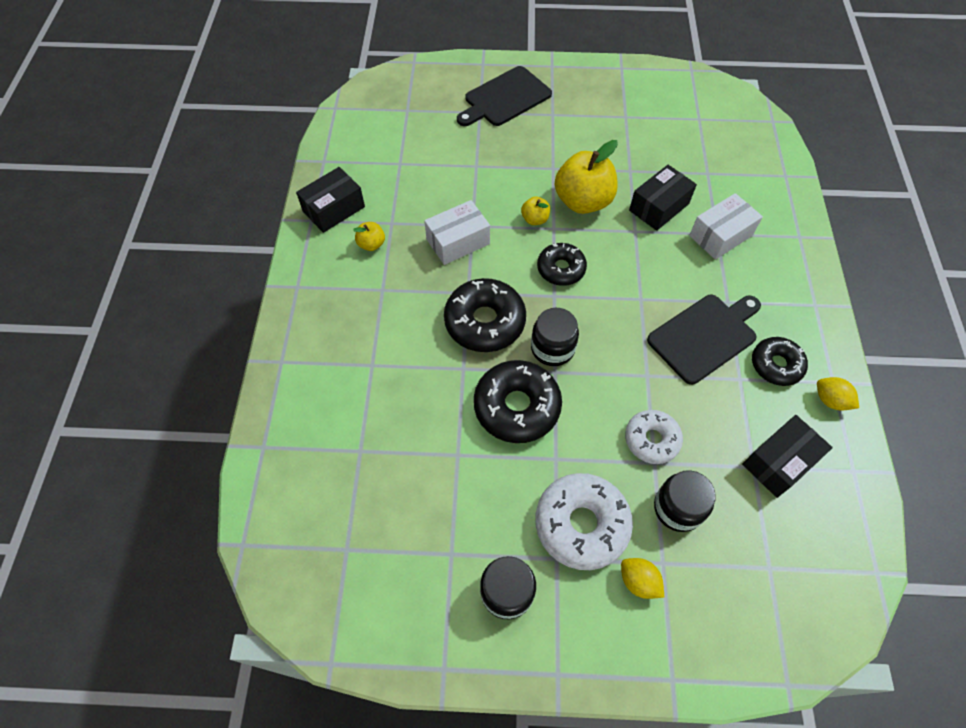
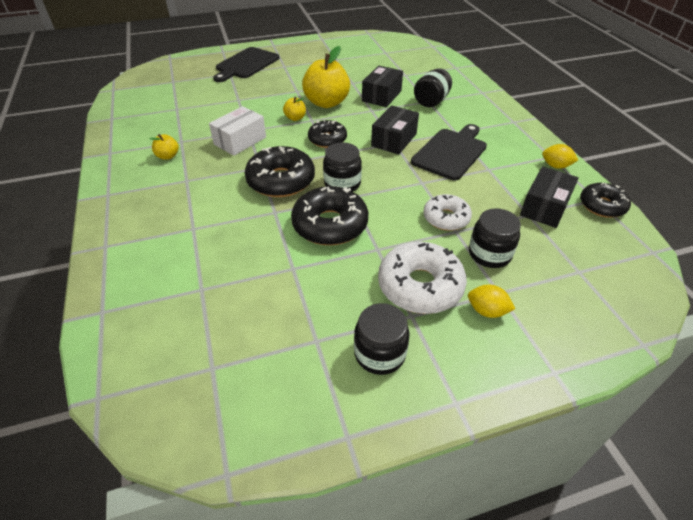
camera: 20 degrees left, 15 degrees down
(334, 209) = (128, 143): black box -> black box (394, 140)
(720, 235) = (431, 101): white box -> black jar
(776, 365) = (508, 156): black donut -> black donut (602, 206)

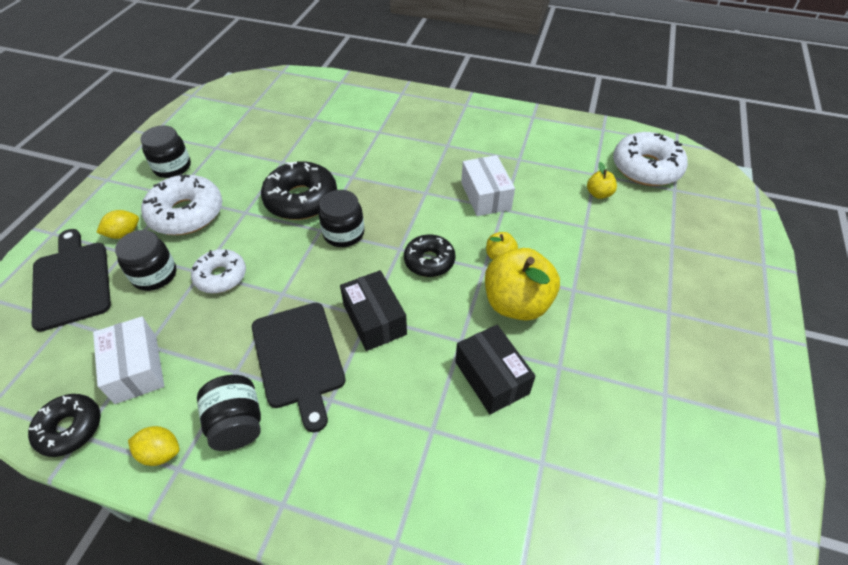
camera: 125 degrees right, 5 degrees up
(155, 93) = (646, 168): none -> white donut
(168, 156) = (497, 145): yellow apple -> yellow apple (598, 194)
(246, 64) = (698, 272): black cutting board -> black cutting board (71, 281)
(281, 180) = (390, 197): black donut -> none
(431, 101) = (427, 432): black jar -> black jar (237, 424)
(544, 207) = (136, 368): black box -> white box
(555, 166) = (160, 453): yellow lemon -> yellow lemon turned 45 degrees clockwise

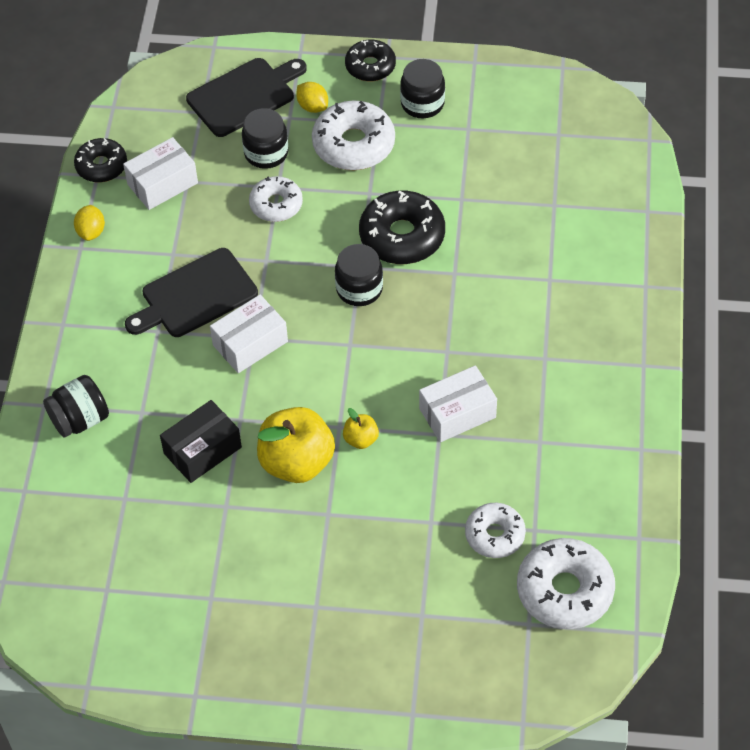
camera: 80 degrees right, 5 degrees up
(237, 424) = (124, 272): black jar -> black jar (80, 419)
(374, 319) = (250, 343): black box -> white box
(429, 261) = (338, 375): black donut -> black donut (370, 66)
(598, 194) = (494, 535): yellow apple -> white donut

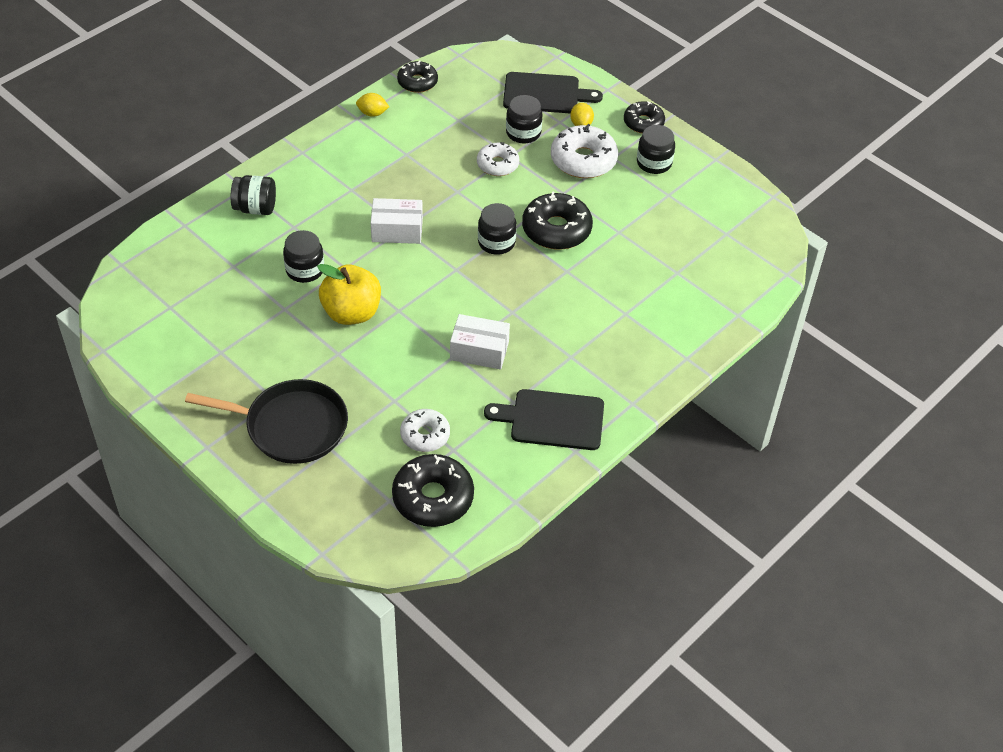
camera: 35 degrees right, 5 degrees down
(91, 232) = (372, 113): yellow lemon -> yellow lemon turned 60 degrees clockwise
(162, 184) = (442, 112): white box -> none
(195, 295) = (394, 184): black cutting board -> black cutting board (552, 420)
(202, 450) = (305, 270): black box -> black jar
(361, 439) = (403, 326): yellow apple -> none
(362, 621) = (291, 426): none -> black pan
(564, 590) = (433, 498): white donut -> black donut

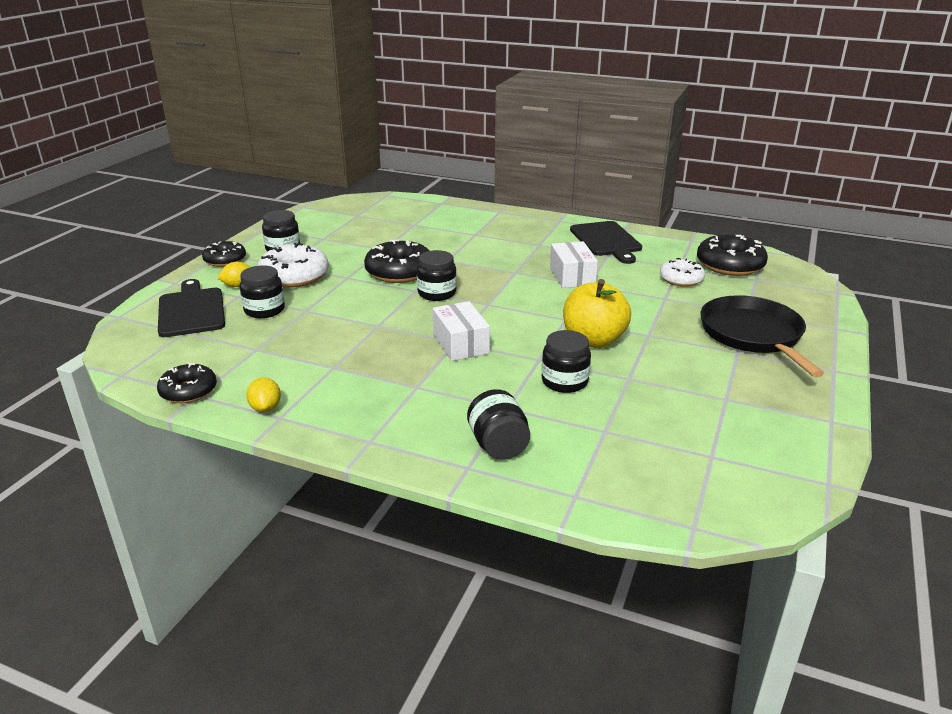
camera: 110 degrees left, 20 degrees down
(497, 164) = (323, 313): white donut -> none

